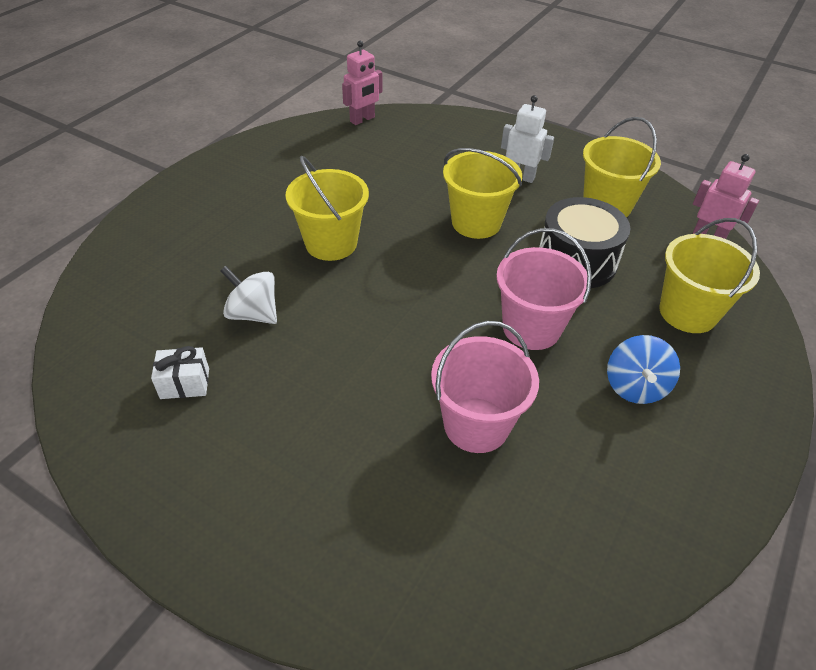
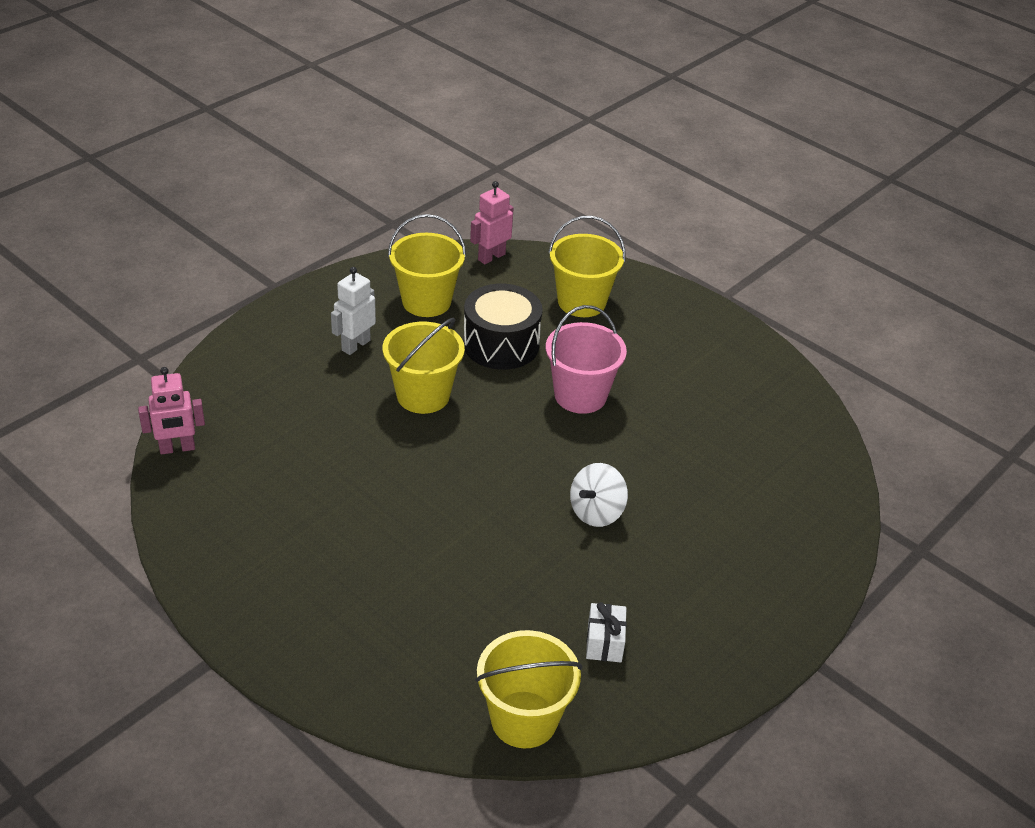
camera: 80 degrees left, 5 degrees down
(253, 314) = (518, 584): white spinning top -> white spinning top (596, 512)
(331, 243) = (423, 511): yellow bucket -> yellow bucket (524, 719)
(362, 119) = (177, 448): pink robot -> pink robot turned 105 degrees clockwise
(476, 425) = (680, 453): pink bucket -> none
(635, 386) = (655, 356): blue spinning top -> none

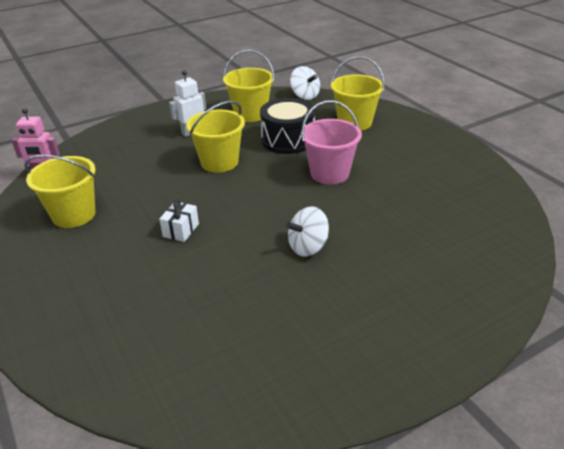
camera: 20 degrees right, 5 degrees down
(491, 257) = (305, 96): pink robot -> white spinning top
(524, 719) = (172, 394): yellow bucket -> yellow bucket (74, 215)
(604, 642) = (270, 344): white gift -> white gift (181, 230)

